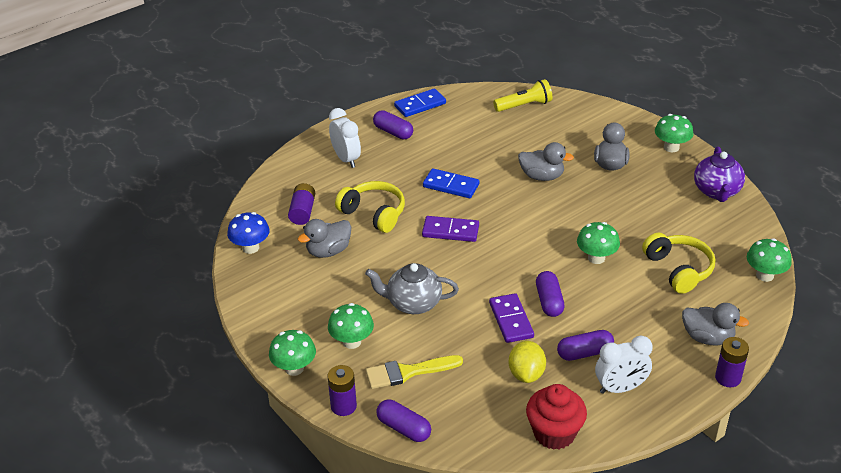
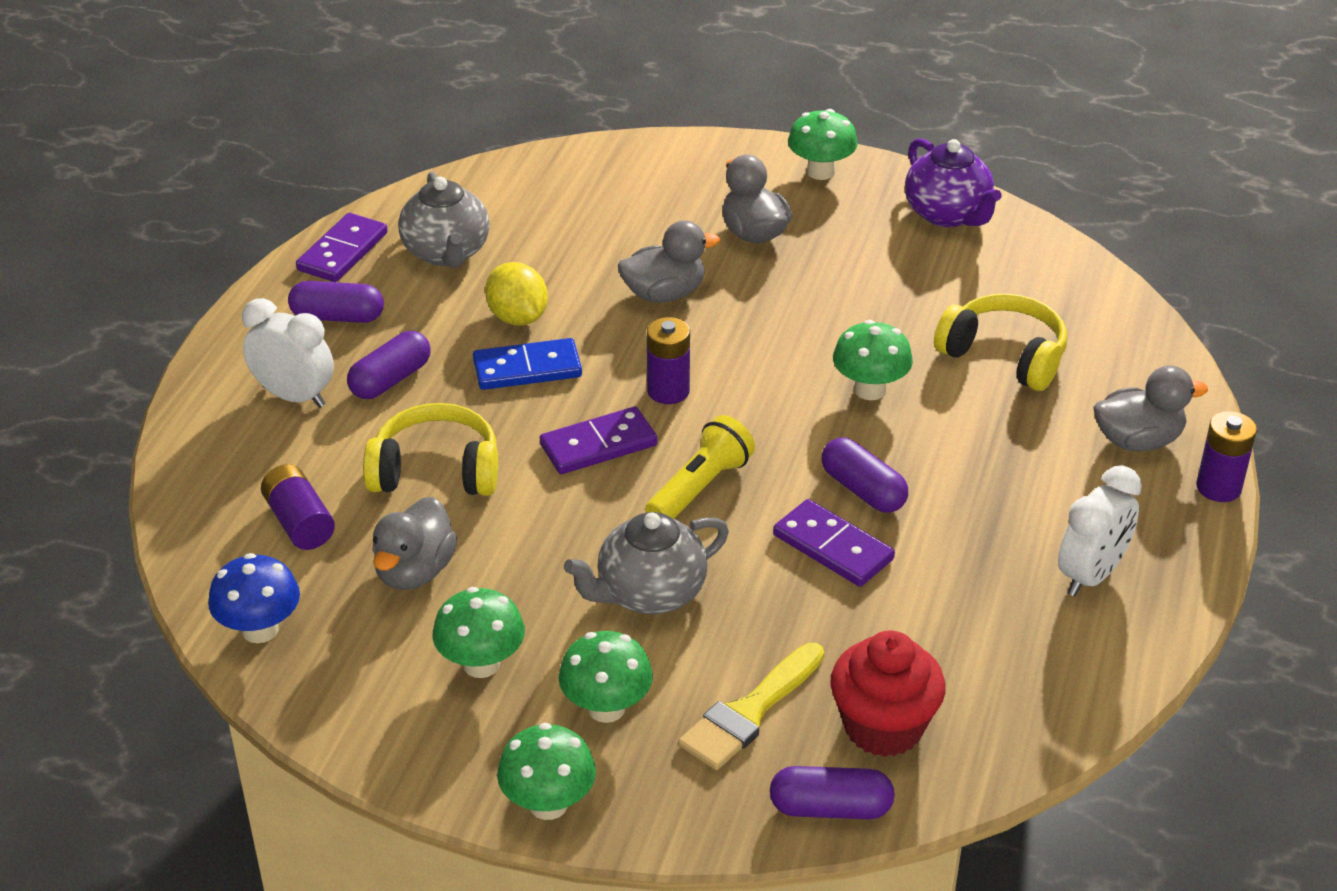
camera: 35 degrees left, 0 degrees up
(343, 406) = (696, 824): purple battery -> purple battery (668, 391)
(420, 105) = (342, 252): blue domino -> purple domino
(463, 122) = (447, 253): none -> grey teapot
(524, 105) = (527, 188): yellow flashlight -> yellow flashlight (700, 487)
(526, 374) = (936, 621): yellow lemon -> yellow lemon (517, 317)
(554, 433) = (1063, 693): red cupcake -> red cupcake (883, 727)
(584, 353) = (990, 546): purple capsule -> purple capsule (390, 380)
(764, 275) = (1127, 313): green mushroom -> green mushroom (481, 664)

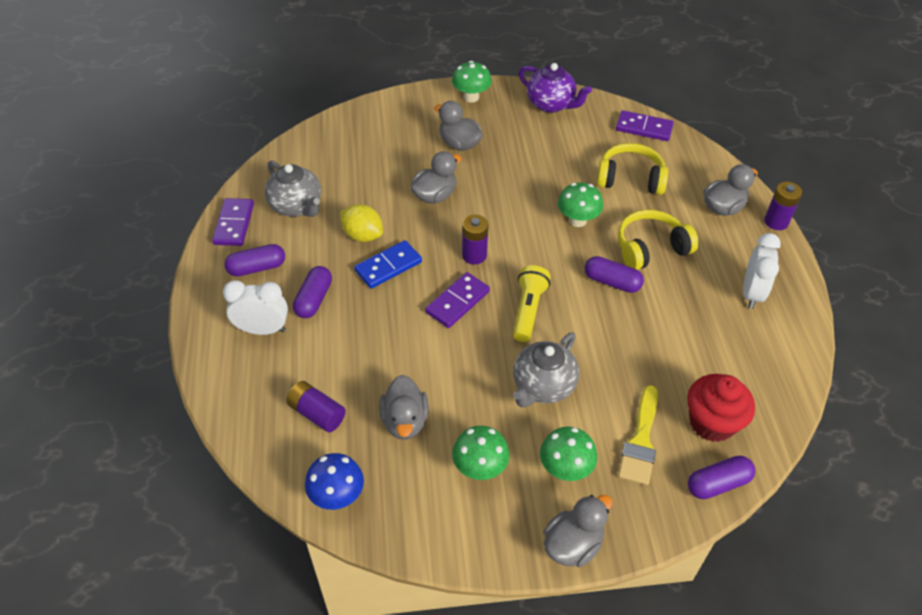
camera: 25 degrees left, 10 degrees up
(436, 471) = (377, 350): yellow headphones -> yellow headphones (650, 248)
(548, 804) = (573, 544): green mushroom -> grey duck
(833, 547) = (619, 322): purple domino -> purple domino (644, 128)

